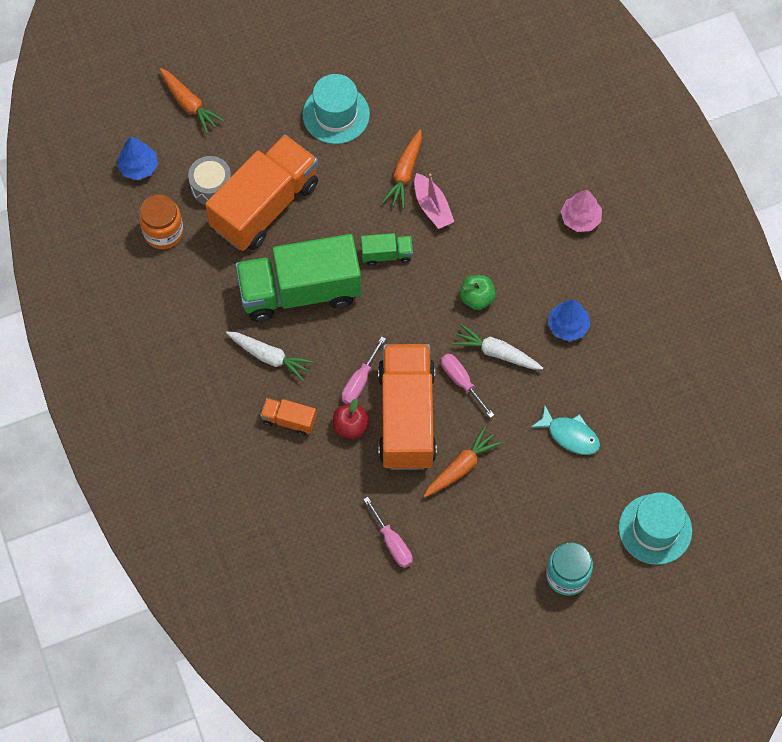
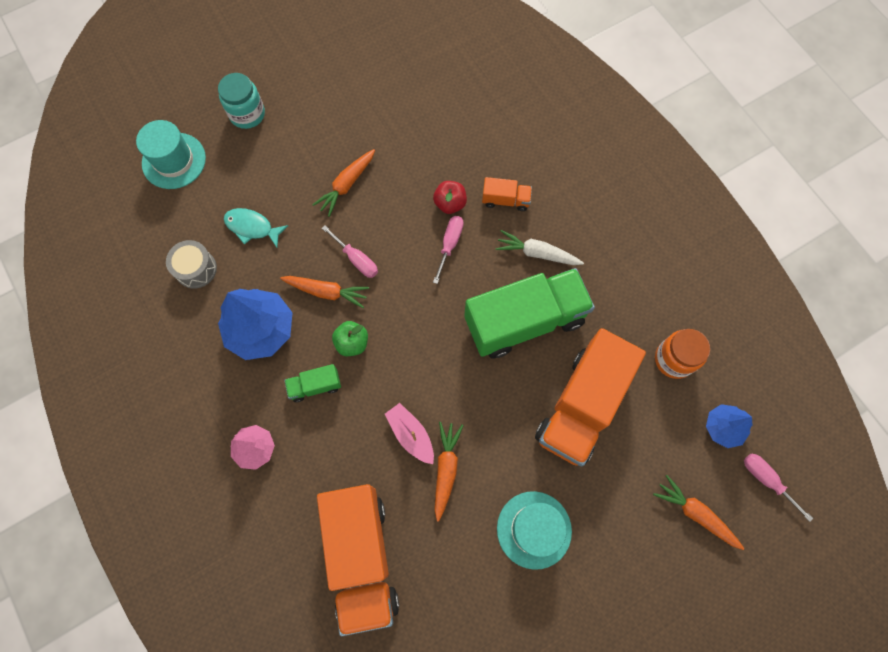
camera: 170 degrees right, 5 degrees up
(211, 186) = (642, 418): grey drum -> grey drum (196, 269)
(386, 254) = (448, 374): green truck -> green truck (315, 386)
(392, 542) = (396, 116): pink screwdriver -> pink screwdriver (766, 480)
(406, 417) = (401, 220): orange truck -> orange truck (361, 556)
(497, 353) = (326, 292): white carrot -> orange carrot
(568, 326) = (261, 329): blue tree -> blue tree, size x1.75

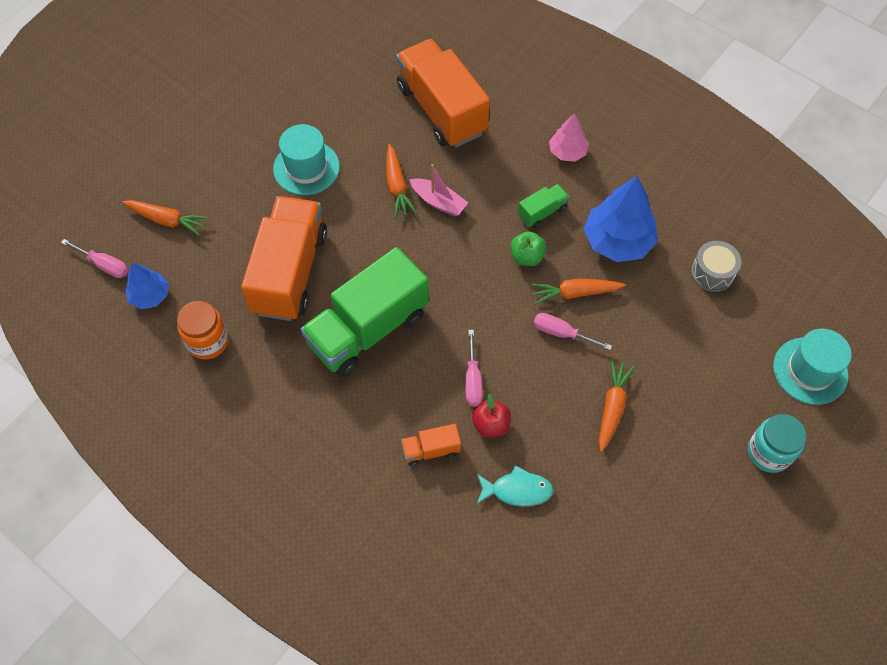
camera: 160 degrees right, 10 degrees down
(252, 227) = (684, 329): turquoise fish -> turquoise fish (517, 490)
(537, 253) = (376, 402): white carrot -> none

